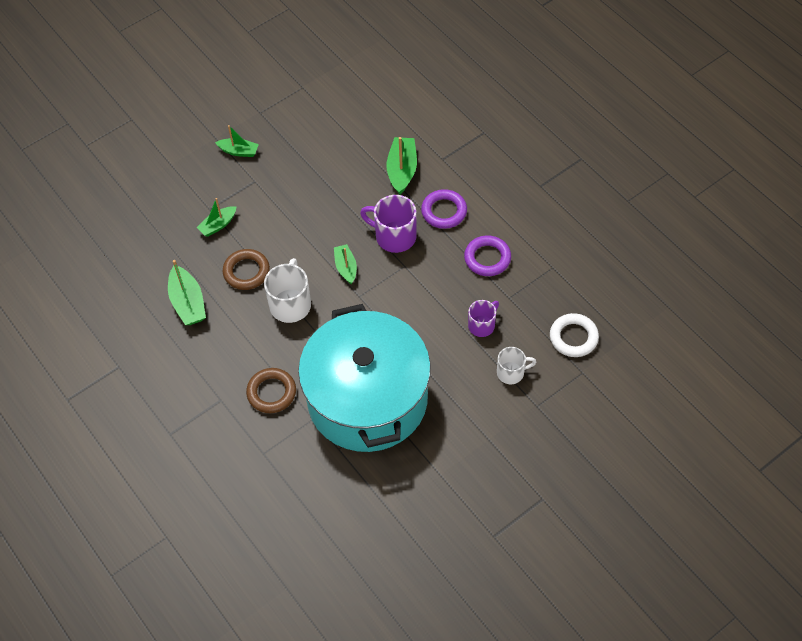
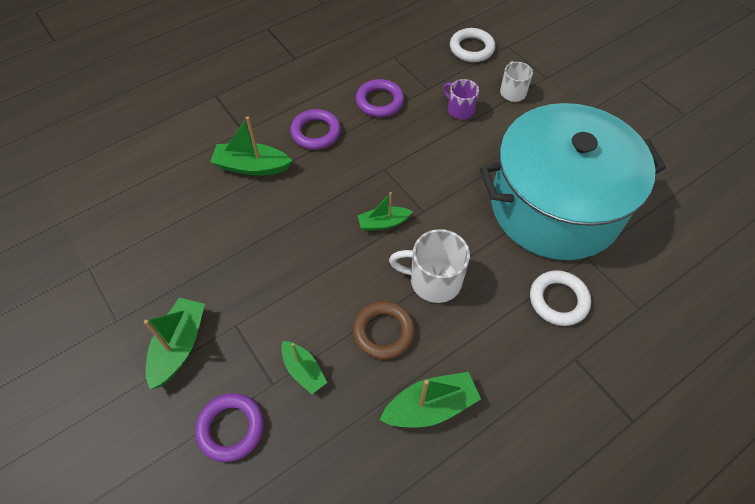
camera: 90 degrees left, 0 degrees up
(179, 189) = (231, 428): none -> purple ring
(239, 151) = (179, 346): green boat -> green boat, size x1.54
(271, 392) = (558, 300): brown ring -> white ring
(394, 236) = (344, 176): purple mug -> none

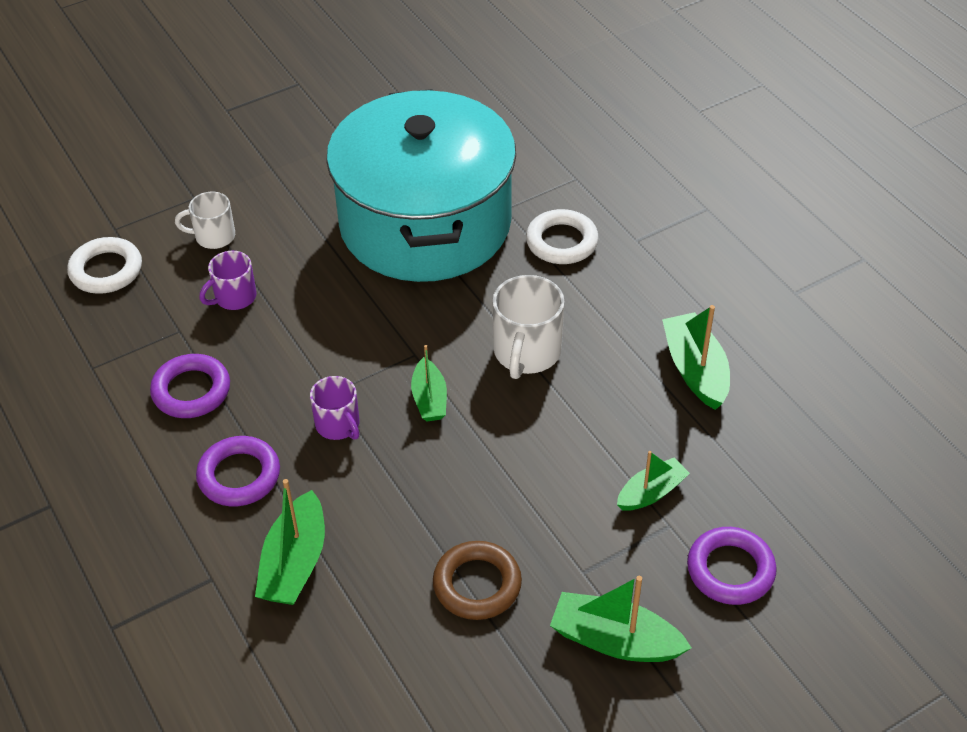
camera: 85 degrees left, 10 degrees down
(357, 175) = (338, 425): none -> purple mug
(383, 332) = (598, 408): brown ring -> brown ring (477, 584)

